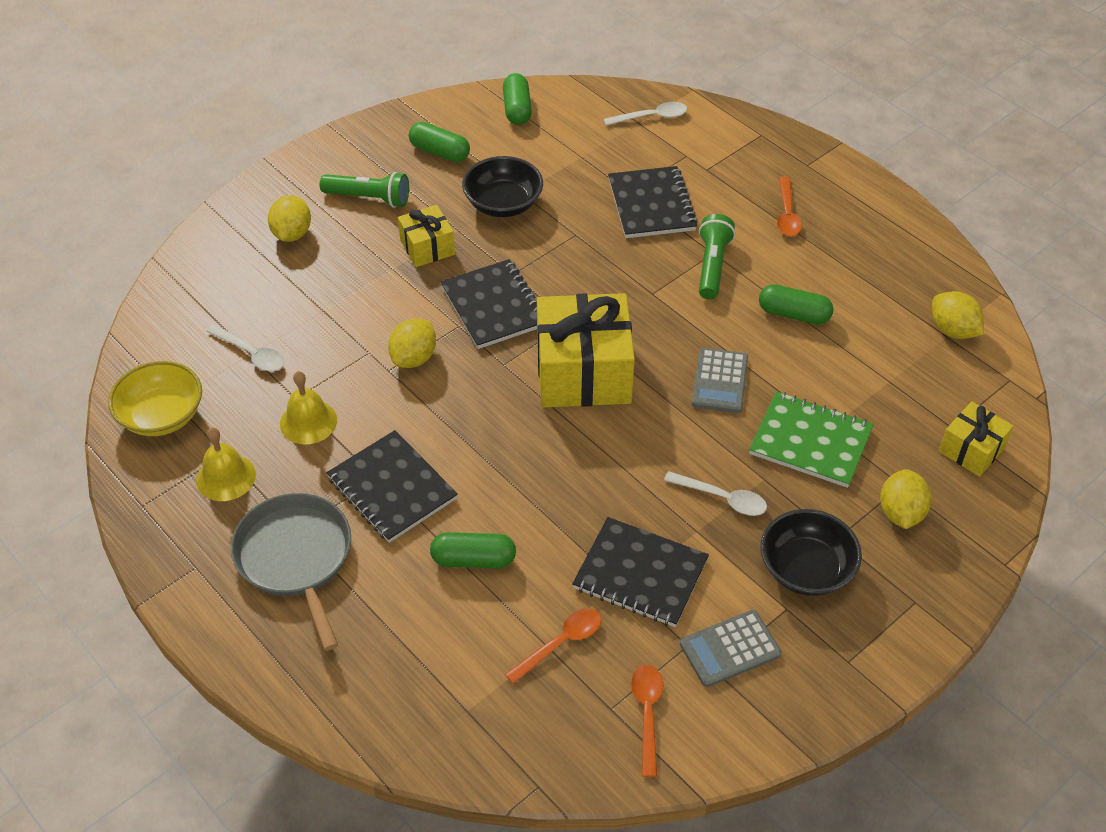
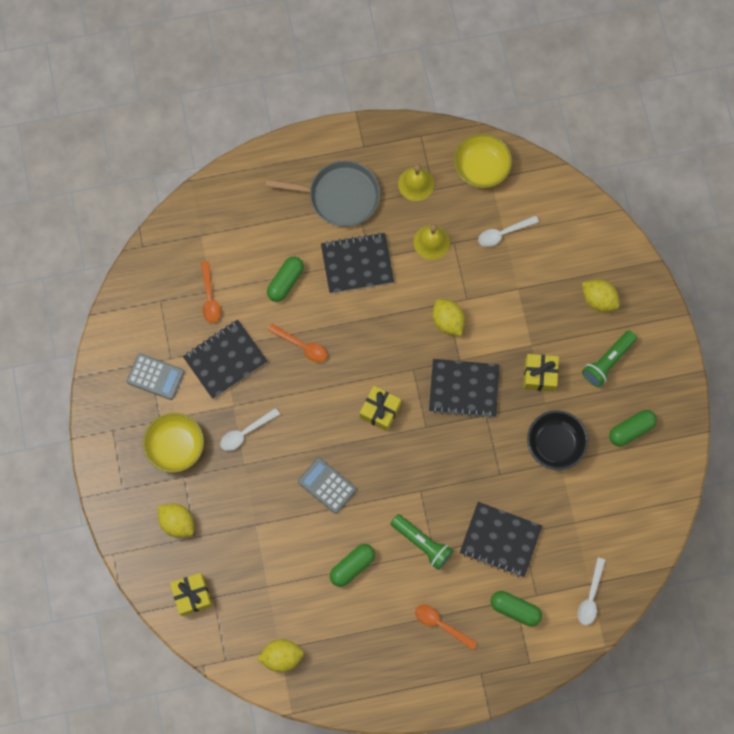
camera: 120 degrees right, 25 degrees up
(517, 109) = (650, 507): green capsule -> green capsule (515, 609)
(583, 372) = (380, 411): yellow gift -> yellow gift, size x0.52
(647, 713) = (147, 316): orange spoon -> orange spoon (302, 346)
(730, 649) = (155, 376): grey calculator -> grey calculator turned 105 degrees clockwise
(806, 569) = (176, 446): black bowl -> yellow bowl
(810, 441) = (253, 507): green notebook -> none

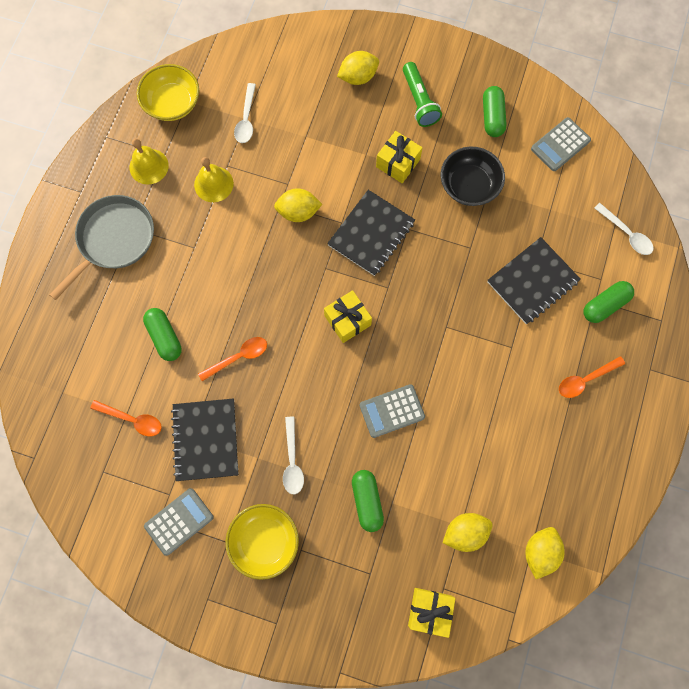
camera: 60 degrees left, 0 degrees up
(177, 522) = (345, 583): yellow lemon -> yellow lemon (465, 532)
(352, 566) = (485, 431): green capsule -> green capsule (367, 501)
(357, 264) = (191, 261): black notebook -> none
(422, 543) = (498, 353): green flashlight -> none
(640, 500) = (560, 145): none -> grey calculator

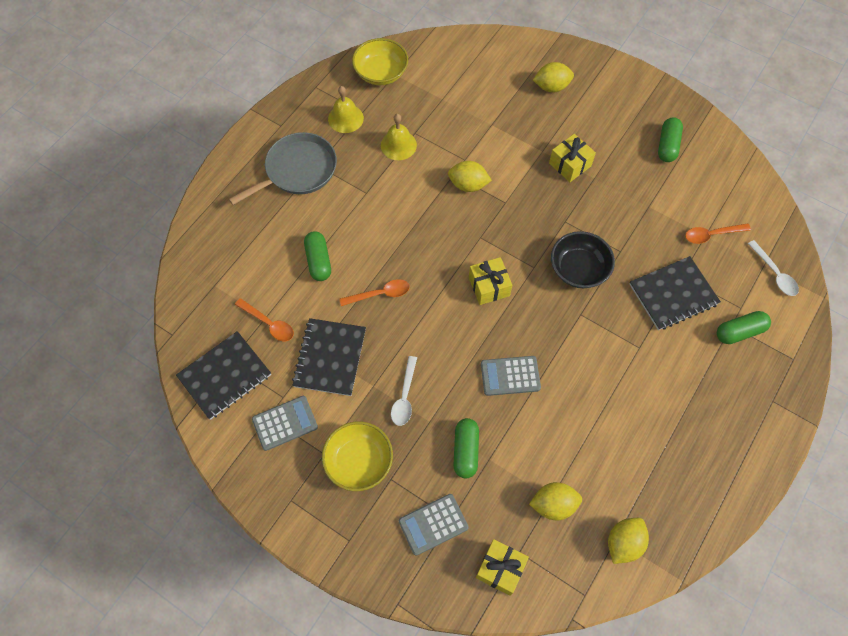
camera: 15 degrees right, 10 degrees down
(246, 119) = (442, 99): white spoon -> none
(371, 234) = (530, 218): black notebook -> black notebook (225, 376)
(419, 101) = (602, 118): green flashlight -> none
(469, 185) = (631, 198): black bowl -> black bowl (578, 269)
(560, 145) = (727, 182): grey calculator -> grey calculator (433, 524)
(585, 379) = (705, 394): orange spoon -> orange spoon (711, 235)

